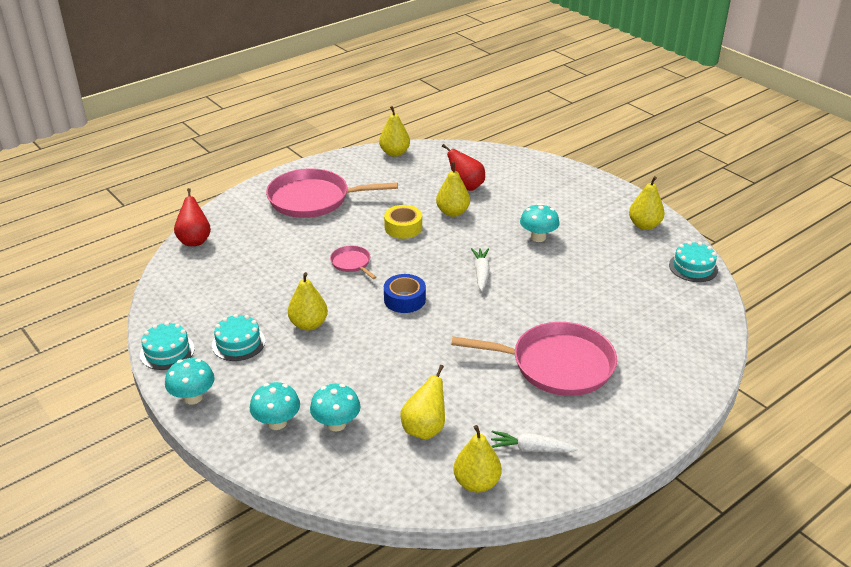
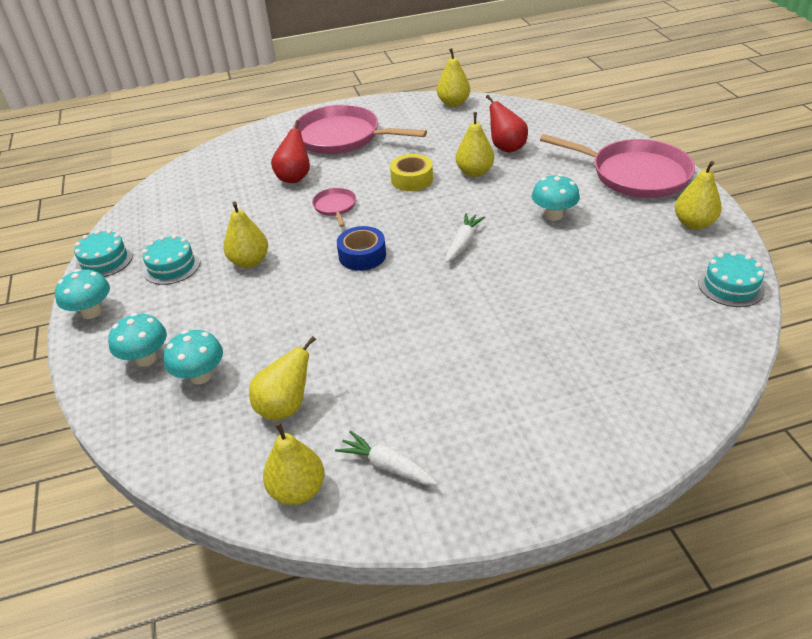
camera: 25 degrees right, 5 degrees up
(194, 240) = (207, 159): red pear -> red pear (294, 177)
(556, 365) = (483, 369): pink pan -> pink pan (634, 174)

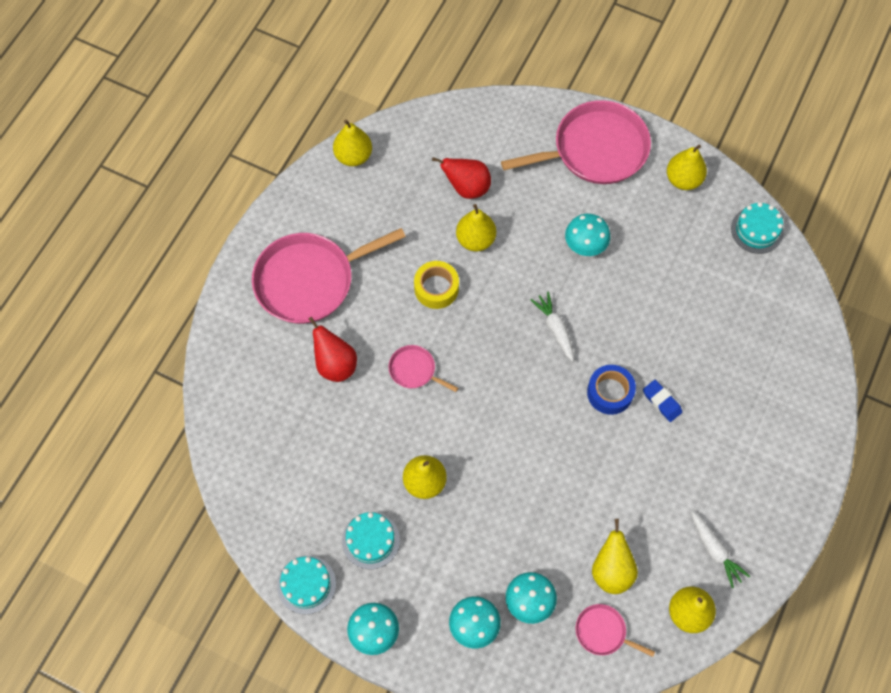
camera: 50 degrees left, 25 degrees up
(216, 441) = (603, 632): none -> pink pan
(362, 255) = (499, 403): blue tape -> blue tape (610, 392)
(387, 466) = (715, 551): white carrot -> white carrot turned 105 degrees counterclockwise
(487, 334) = (661, 402): none -> blue eraser

